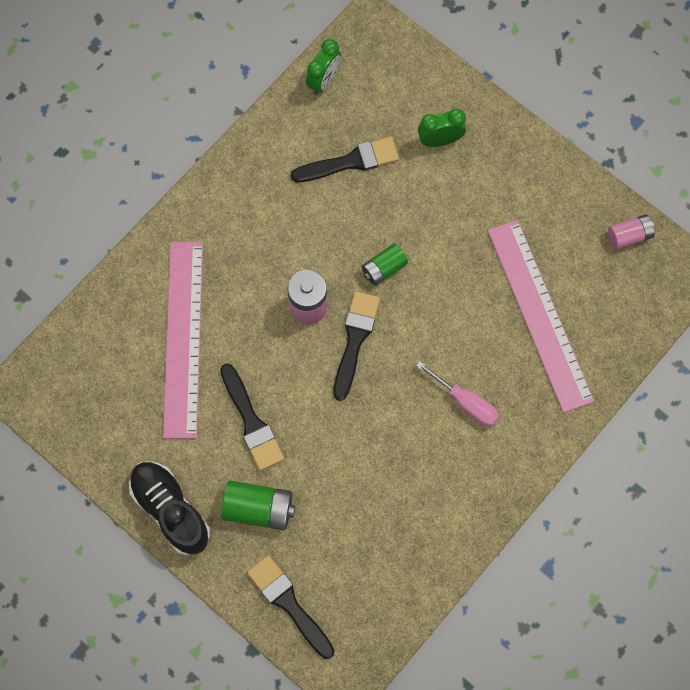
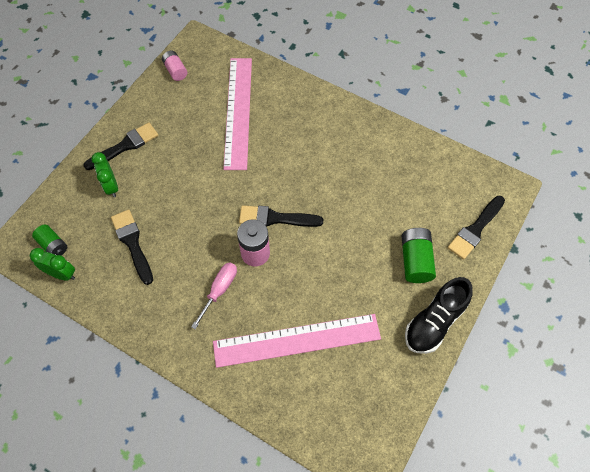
camera: 100 degrees left, 10 degrees down
(251, 422) = (352, 277): black brush -> black brush (125, 146)
(384, 268) = (217, 208): green battery -> green battery (53, 245)
(465, 402) = (307, 145): pink screwdriver -> pink screwdriver (219, 290)
(540, 314) = (238, 112): pink ruler -> pink ruler turned 60 degrees counterclockwise

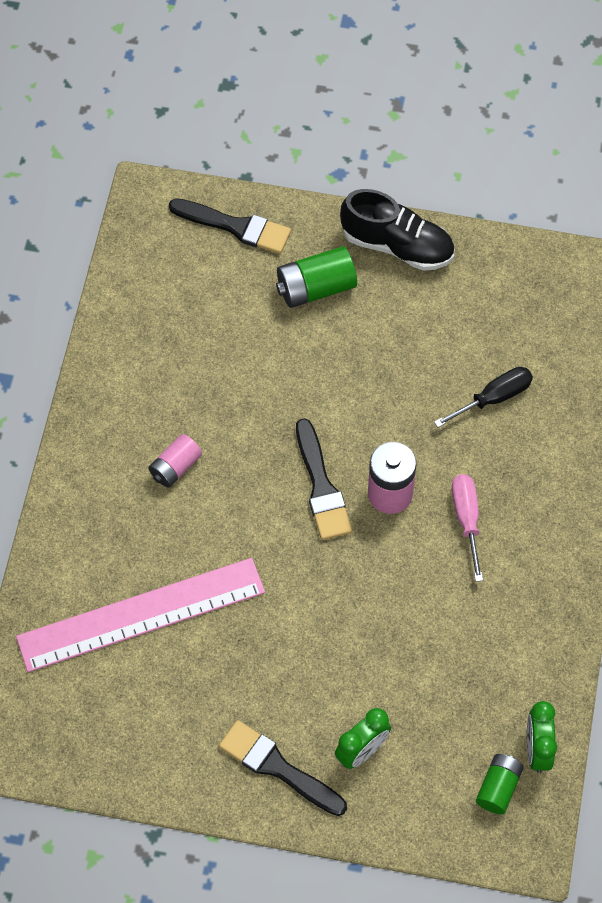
camera: 110 degrees left, 0 degrees up
(132, 243) = (446, 671): black brush -> none
(175, 71) = (86, 756): pink battery -> pink battery (175, 467)
(219, 290) = (466, 519): pink screwdriver -> pink screwdriver turned 75 degrees clockwise
(296, 340) = (494, 398): pink ruler -> black screwdriver

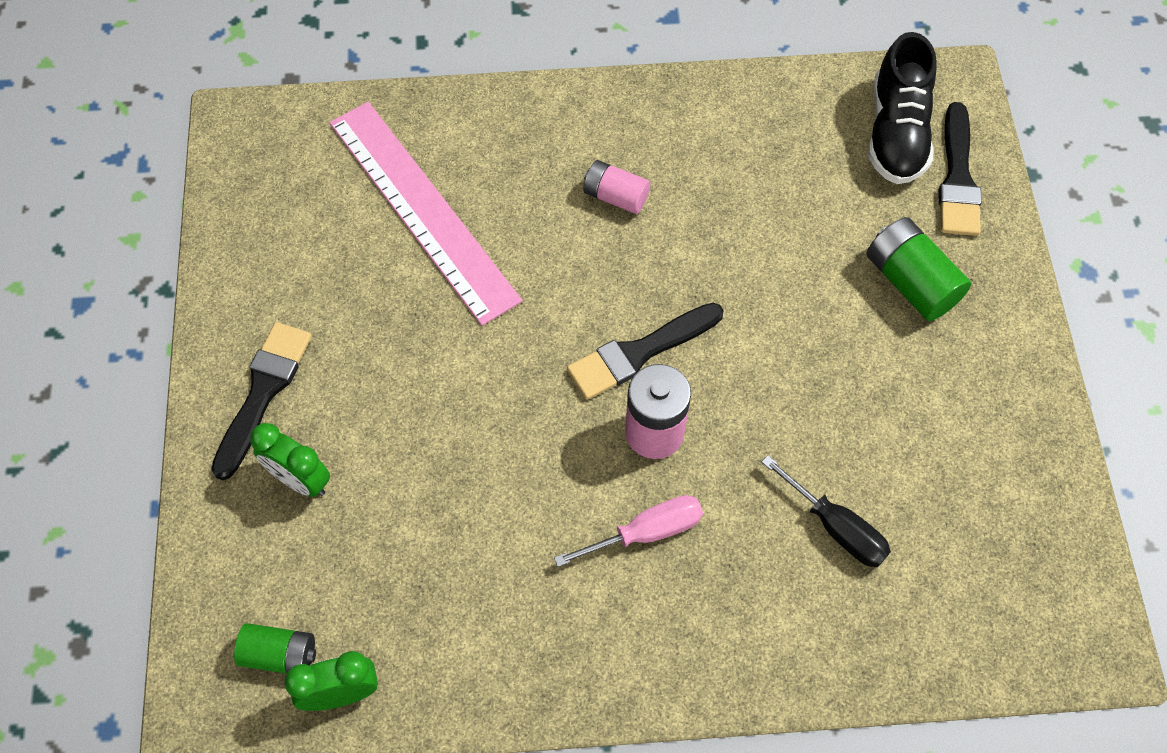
camera: 75 degrees right, 0 degrees up
(397, 245) = (1013, 359): black shoe -> black shoe (896, 133)

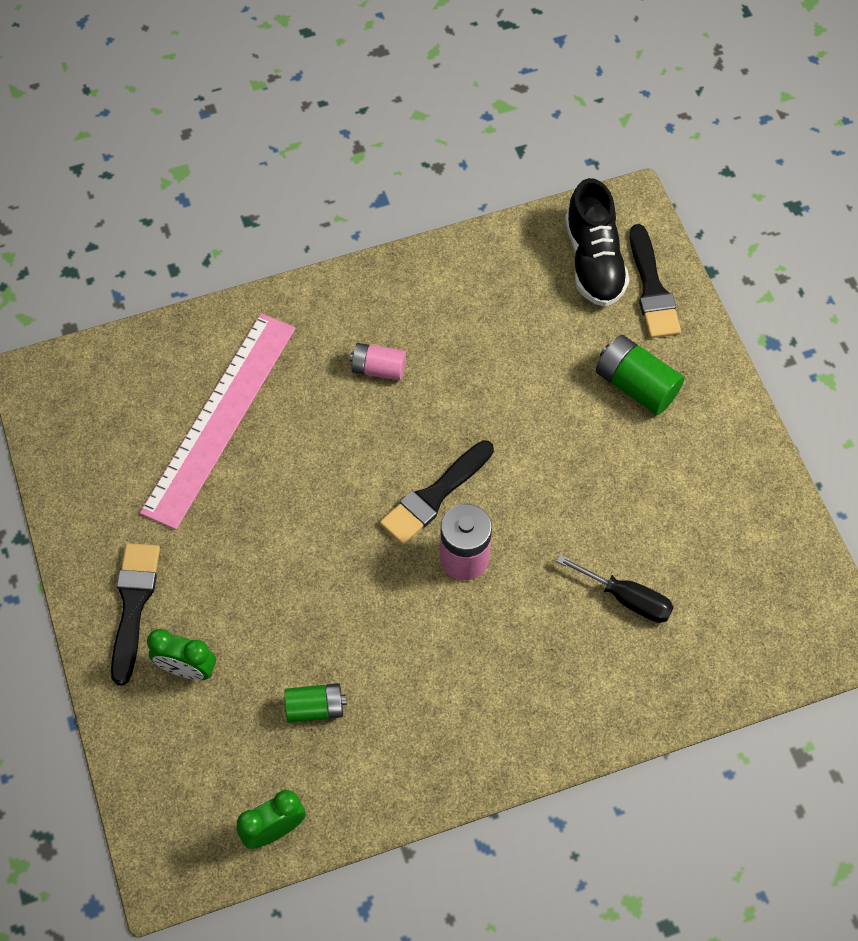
camera: 15 degrees left, 0 degrees up
(280, 655) = (215, 812): green battery -> green battery (315, 708)
(422, 210) = (219, 418): pink ruler -> pink ruler turned 75 degrees clockwise
(646, 532) = (480, 640): pink screwdriver -> none

